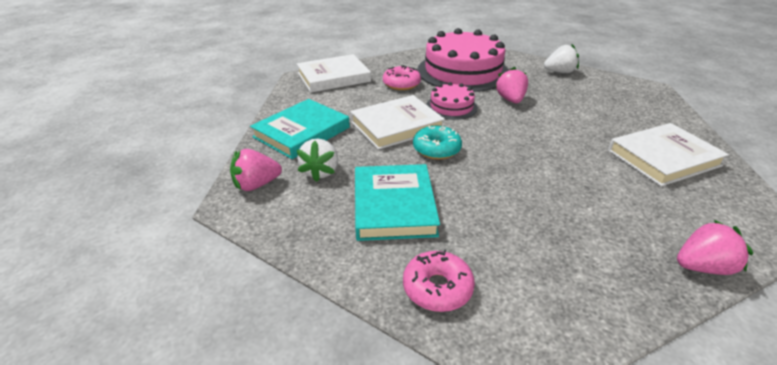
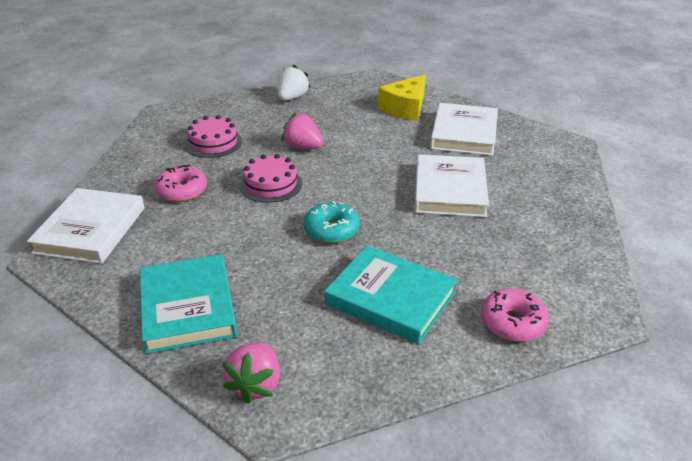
camera: 55 degrees left, 0 degrees up
(320, 172) = (285, 324): white strawberry -> none
(396, 126) = (261, 234): white book -> white book (450, 190)
(462, 71) = (213, 143): pink cake -> pink cake, size x0.49
(640, 117) = (405, 108): none -> yellow cheese
(702, 267) = (579, 193): pink strawberry -> none

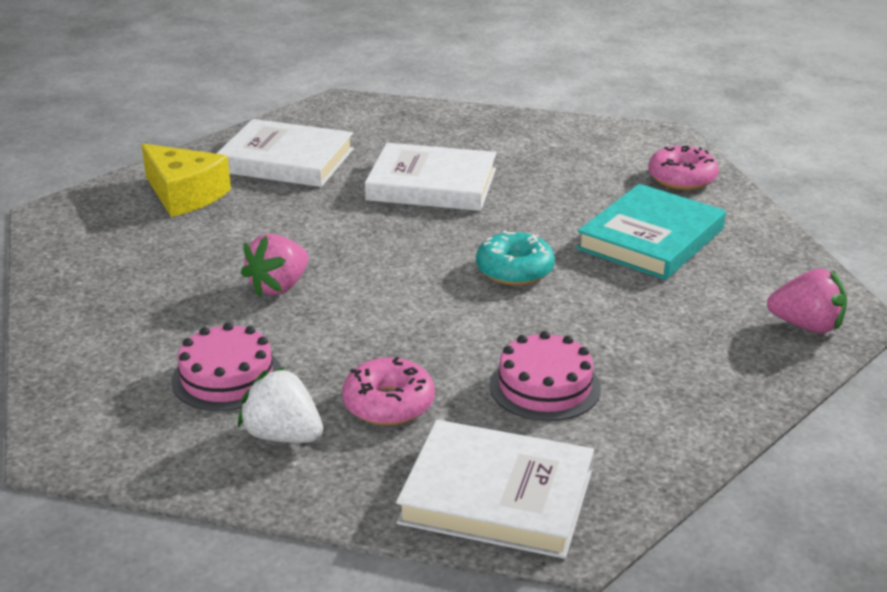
camera: 85 degrees left, 5 degrees down
(187, 307) = (685, 380): turquoise book -> none
(271, 184) = (387, 317): pink cake -> pink cake (545, 386)
(292, 98) = (85, 294): white strawberry -> white strawberry (283, 436)

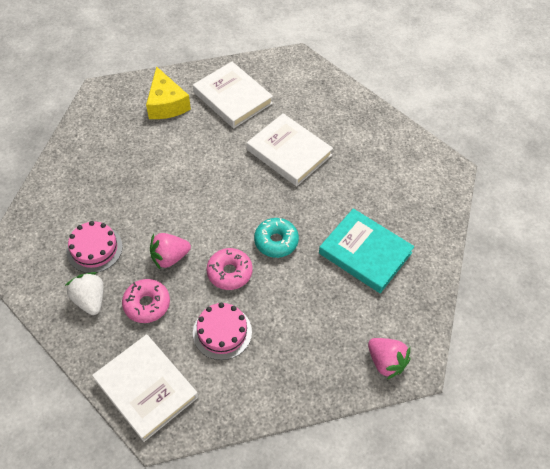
camera: 30 degrees right, 25 degrees up
(279, 287) = (159, 197): pink strawberry -> pink strawberry (170, 257)
(650, 239) = (365, 253): turquoise book -> turquoise book turned 60 degrees clockwise
(682, 178) = (427, 211): pink donut -> pink donut (229, 272)

